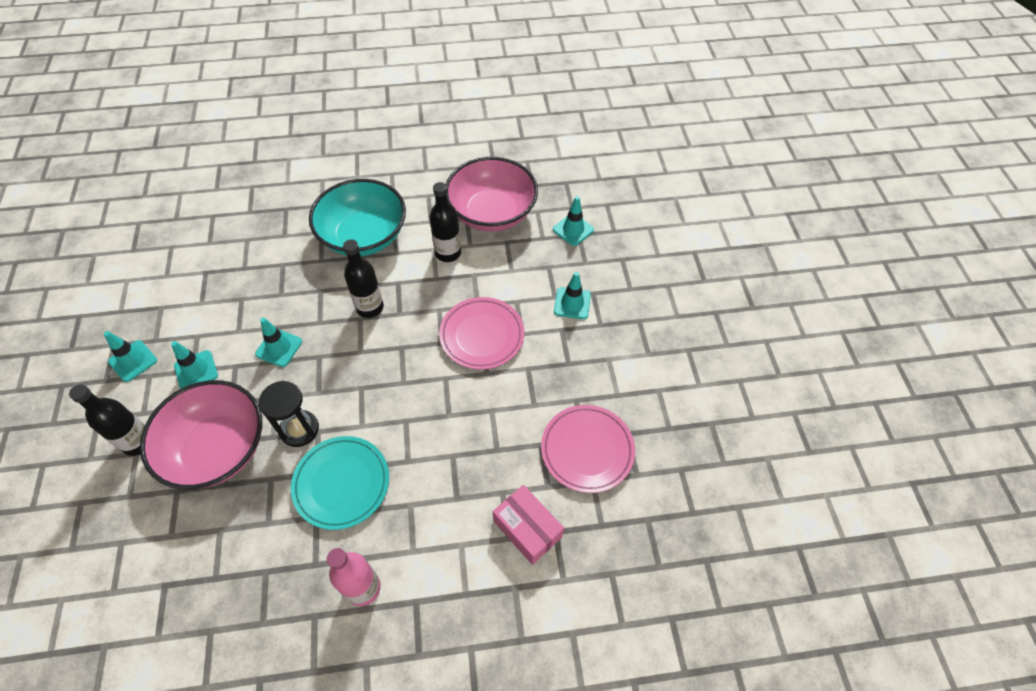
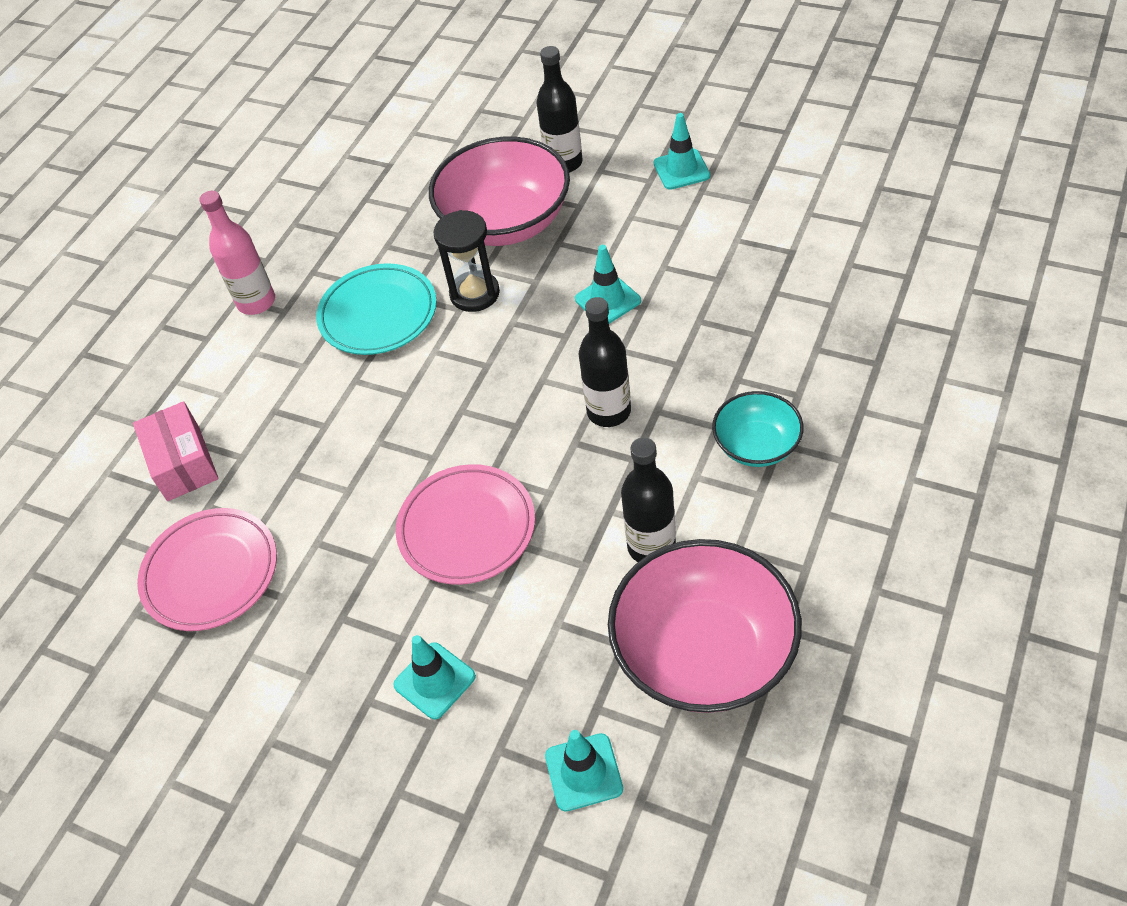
camera: 130 degrees right, 5 degrees down
(196, 370) = (627, 220): turquoise traffic cone -> none
(364, 236) = (756, 445): turquoise bowl -> turquoise bowl, size x0.54
(527, 529) = (183, 463): pink box -> pink box turned 75 degrees clockwise

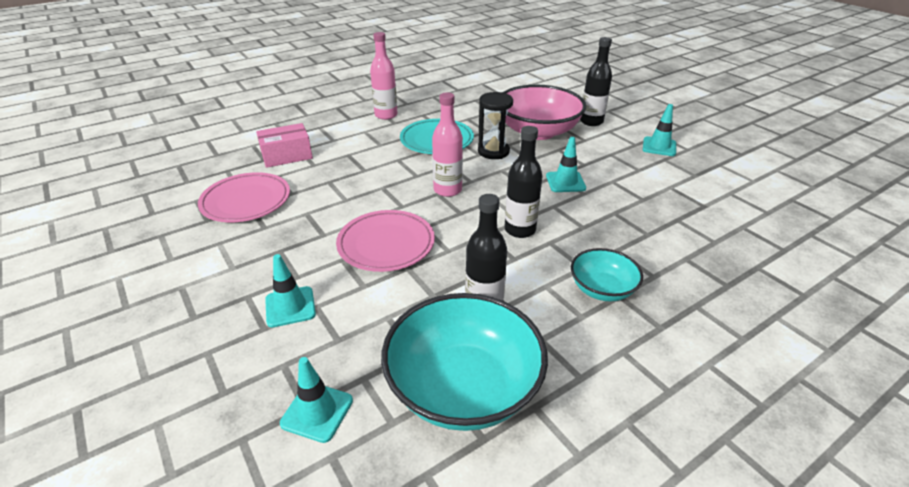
camera: 25 degrees right, 15 degrees down
(183, 463) = (287, 156): pink box -> pink box turned 60 degrees clockwise
(469, 397) = (447, 190): none -> pink bottle
(704, 652) = (463, 387): pink bowl -> turquoise bowl

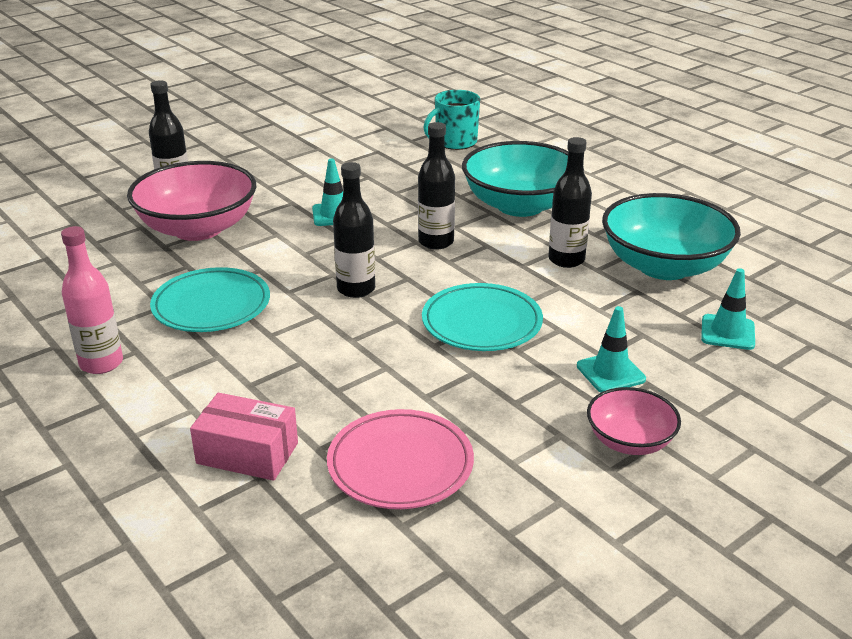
camera: 95 degrees left, 5 degrees down
(203, 302) = (629, 441): none -> pink bowl
(287, 156) = (247, 453): pink box -> pink box turned 45 degrees counterclockwise
(386, 244) = (481, 323): pink plate -> turquoise plate
(447, 190) = (356, 289): pink bottle -> black bottle
(493, 151) = (253, 260): black hourglass -> none
(602, 289) = (520, 205): turquoise bowl -> turquoise bowl, size x1.86
(659, 146) = (252, 159): turquoise traffic cone -> none
(753, 256) = (455, 142): none -> turquoise mug

